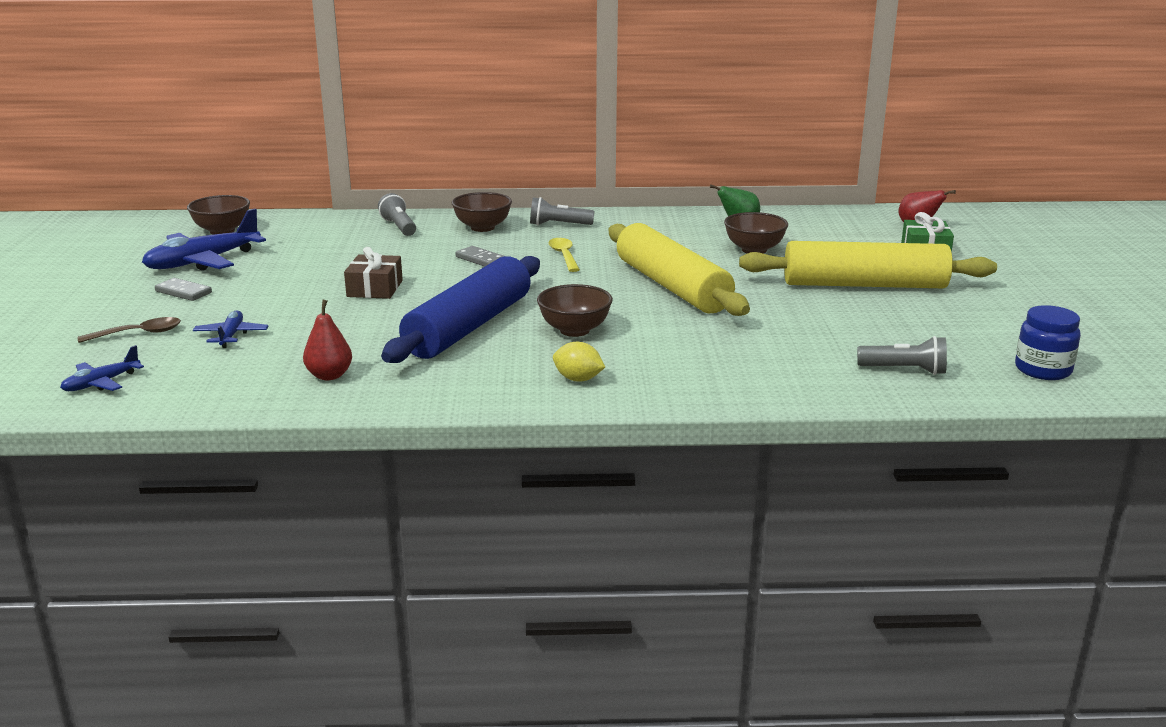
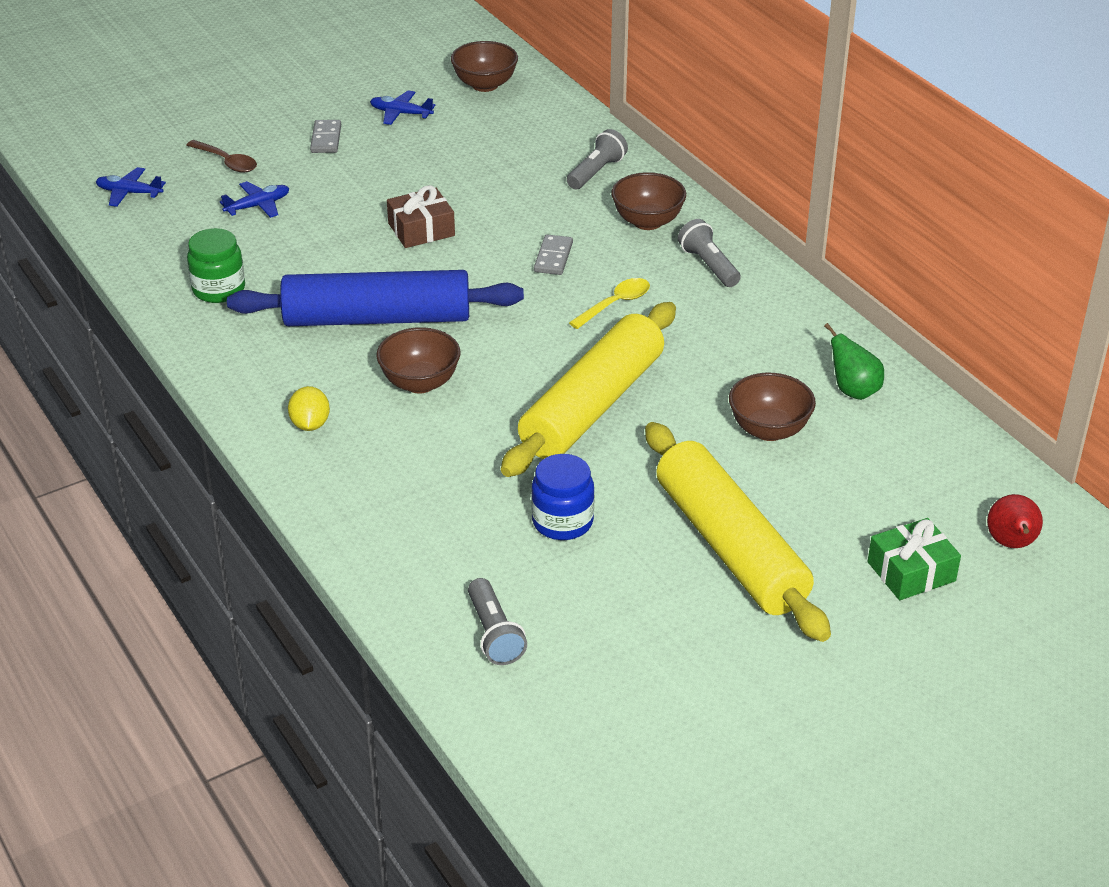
camera: 60 degrees right, 15 degrees up
(203, 262) = (401, 113): blue plane -> blue plane, size x0.52
(329, 375) = (219, 289): red pear -> green jar
(1043, 370) = (579, 745): blue jar -> blue jar (562, 522)

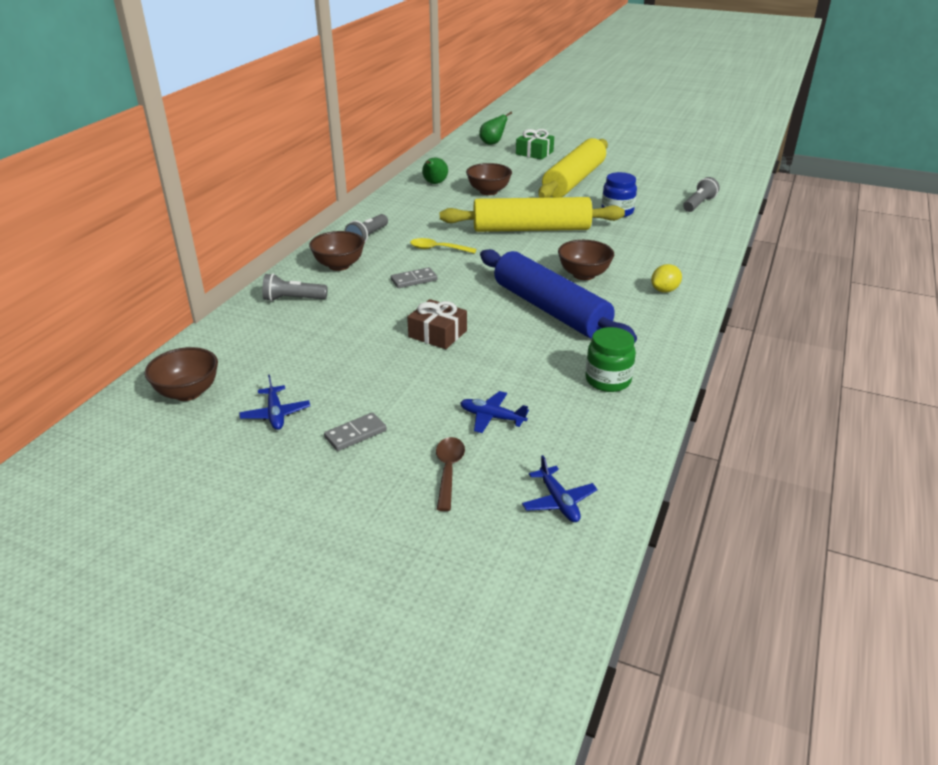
camera: 125 degrees left, 5 degrees down
(1011, 544) = (492, 143): red pear -> green pear

